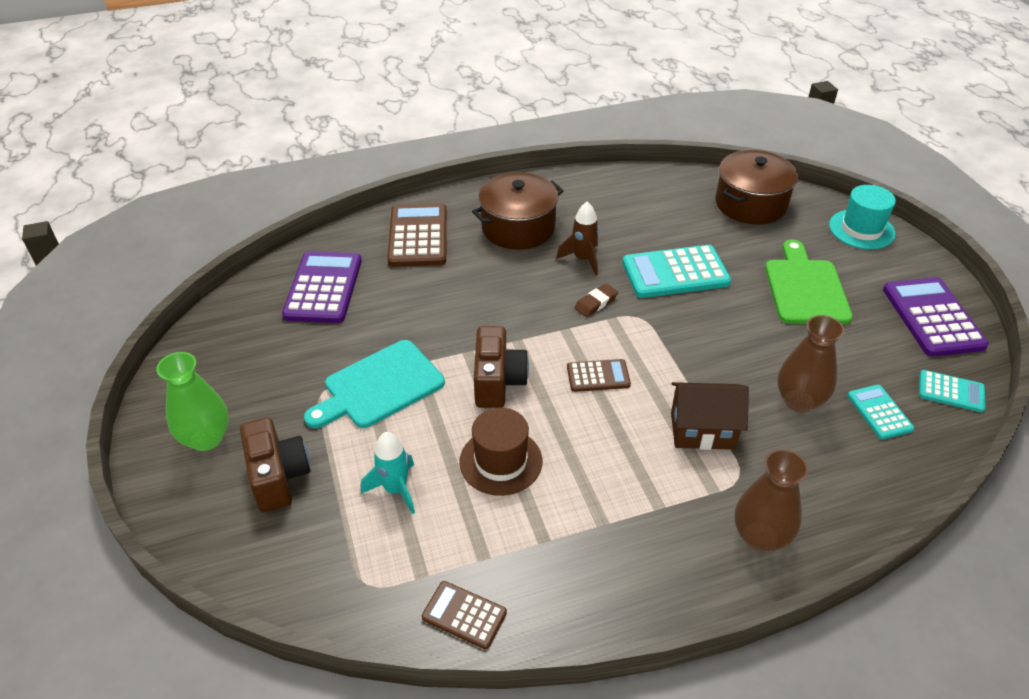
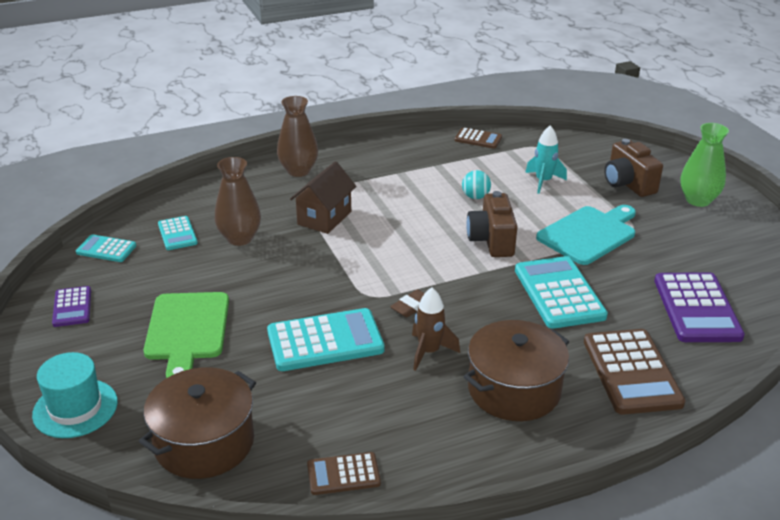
camera: 175 degrees right, 10 degrees down
(447, 310) = (559, 293): none -> turquoise calculator
(500, 461) = (475, 197): brown hat -> turquoise ball
(598, 376) = (407, 248): brown calculator -> brown calculator (343, 474)
(702, 430) = (324, 218): brown house -> brown house turned 60 degrees counterclockwise
(932, 317) = (72, 307): purple calculator -> purple calculator, size x0.55

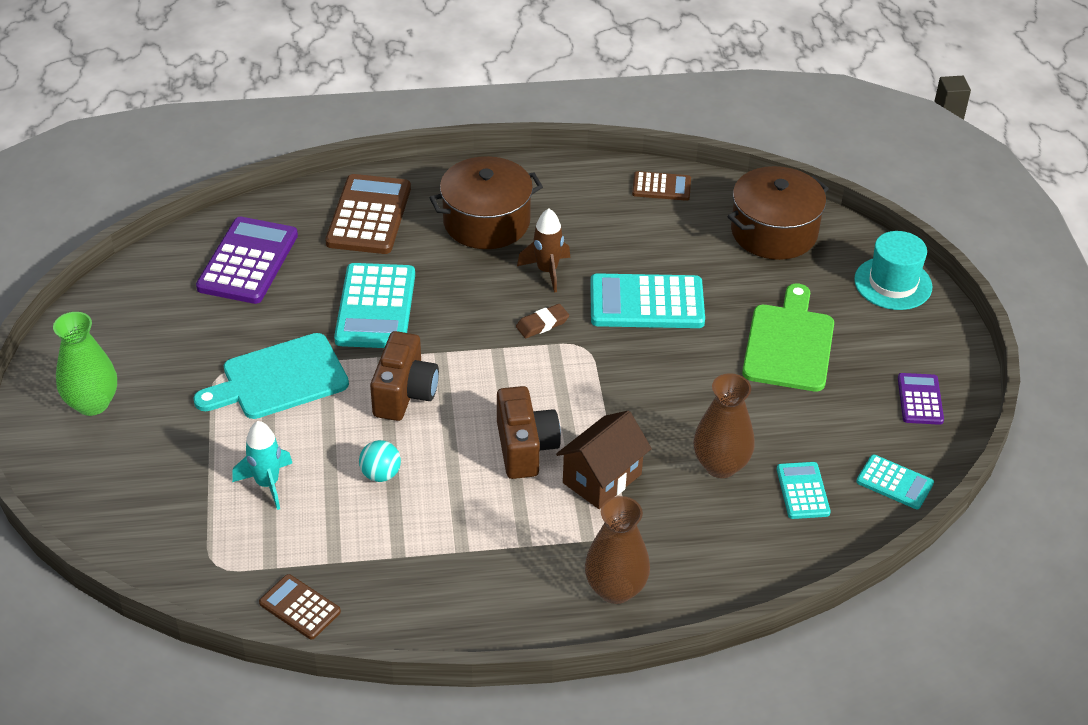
camera: 165 degrees left, 10 degrees up
(628, 184) = (155, 453): brown camera -> brown camera (525, 448)

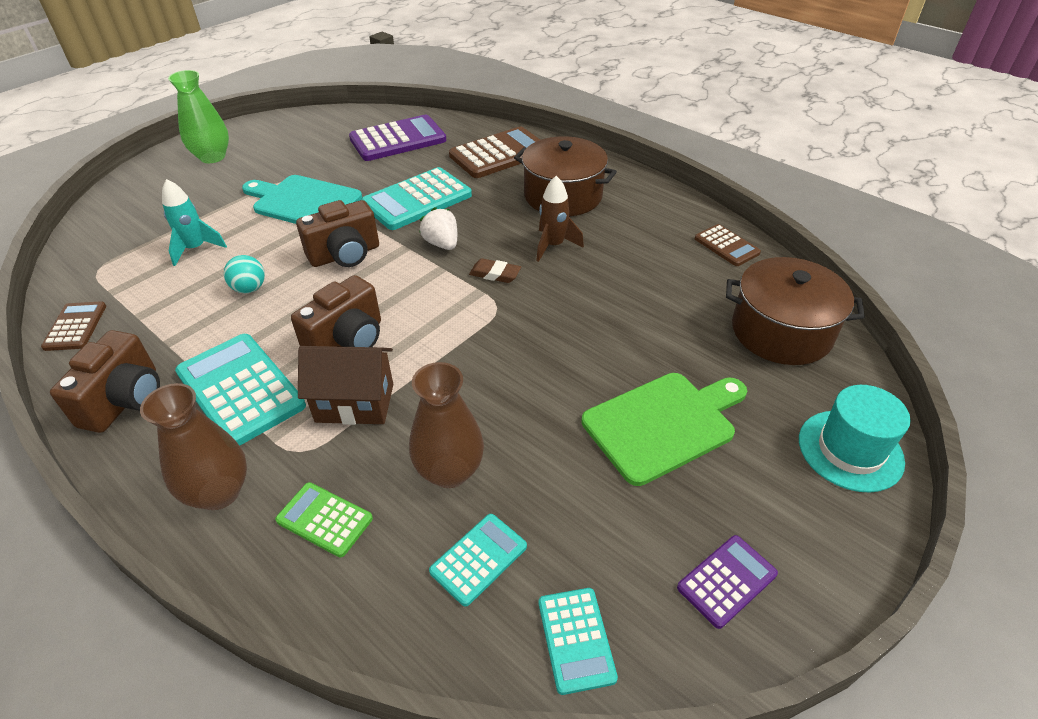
camera: 50 degrees right, 0 degrees up
(449, 607) = (125, 400): none -> brown camera
(463, 329) = (442, 244): none -> white strawberry
(646, 303) = (590, 311): turquoise calculator -> turquoise calculator (240, 389)
(698, 546) = (324, 520): none -> green calculator

